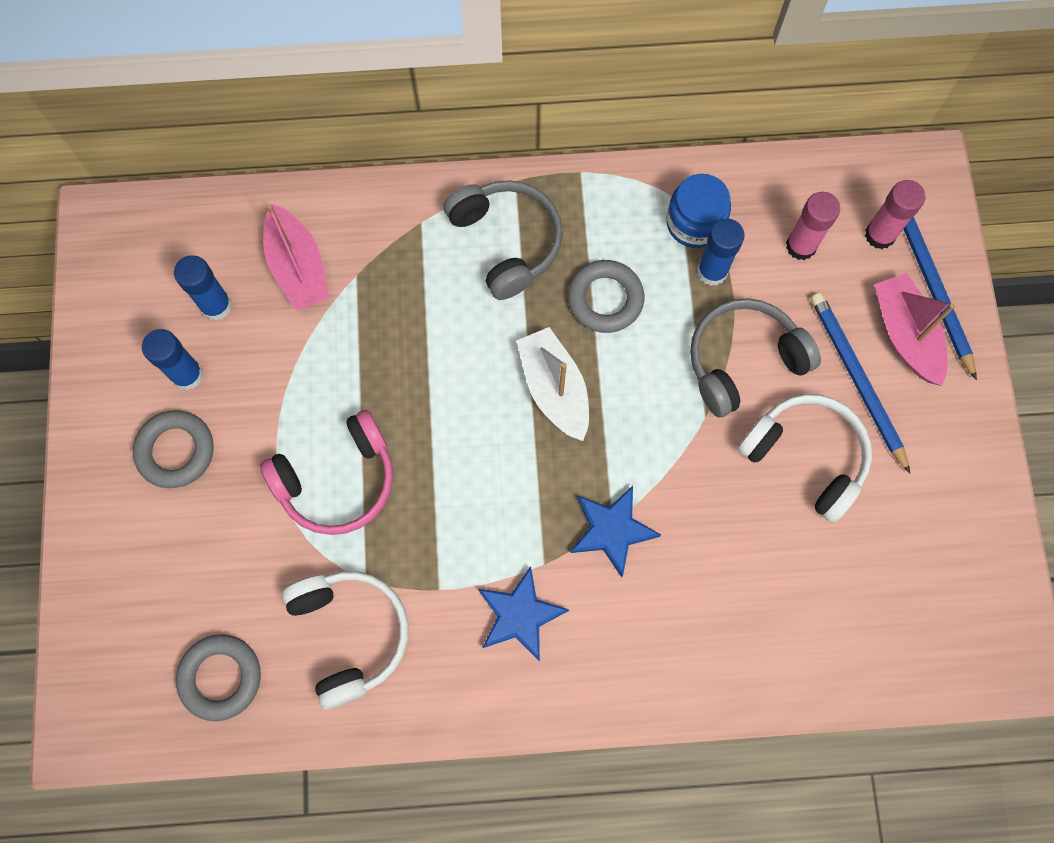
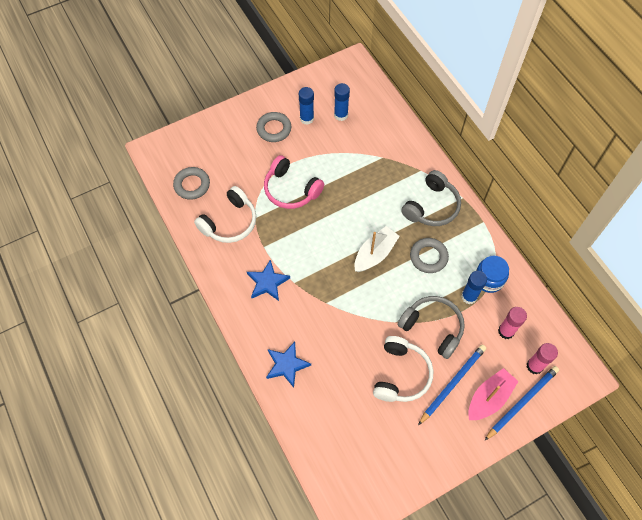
camera: 65 degrees right, 10 degrees down
(298, 267) = (374, 135): pink boat -> none
(612, 530) = (323, 304): blue star -> blue star (286, 365)

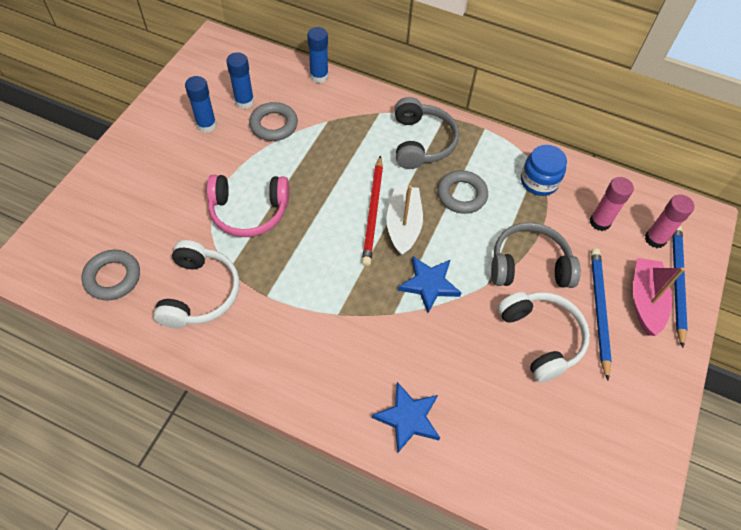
camera: 40 degrees left, 5 degrees down
(267, 282) = (305, 335): blue star -> blue star (429, 284)
(274, 129) = (174, 156): grey ring -> grey ring (274, 125)
(363, 234) = (373, 212): none -> red pencil
(469, 296) = (535, 210): blue glue stick -> blue glue stick (319, 76)

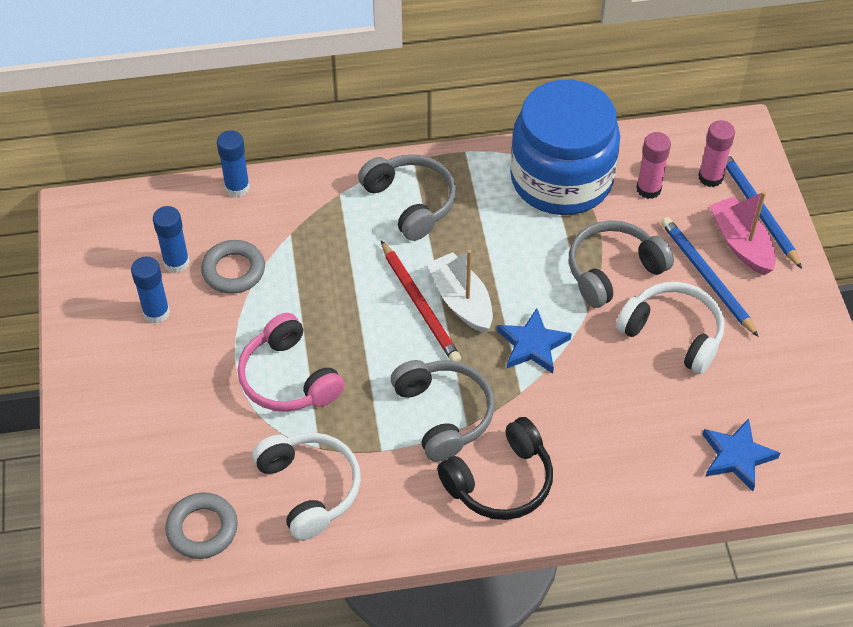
camera: 30 degrees left, 5 degrees down
(249, 211) = (288, 378): pink headphones -> pink headphones turned 90 degrees clockwise
(328, 296) = (444, 414): none -> grey headphones
(328, 370) = (500, 481): none -> black headphones
(408, 418) = (608, 478): blue star -> blue star (737, 456)
(461, 195) = (495, 236): grey ring -> none
(539, 181) = (561, 179): blue jar -> blue jar, size x2.16

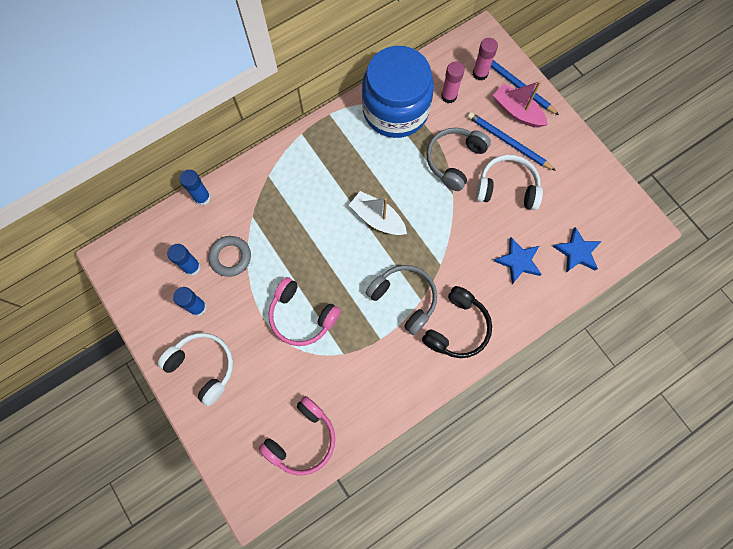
camera: 25 degrees left, 20 degrees up
(202, 529) = (302, 439): grey ring -> pink headphones
(309, 488) = (351, 383): white headphones -> white headphones (203, 367)
(410, 202) = (314, 163): grey headphones -> none
(420, 305) = (354, 232): red pencil -> none
(532, 345) = (432, 230): blue star -> blue star (518, 261)

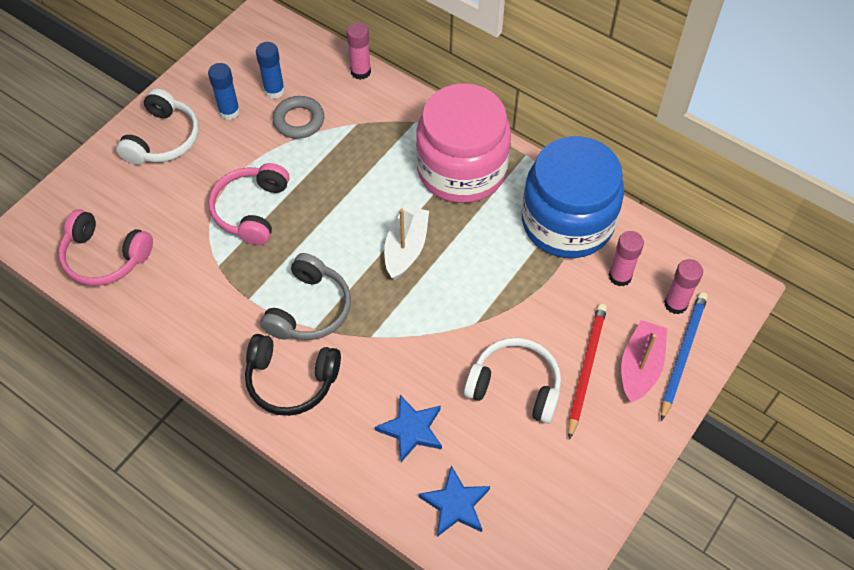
camera: 70 degrees right, 15 degrees down
(202, 198) = (360, 72): blue glue stick -> pink glue stick
(325, 159) = (461, 169): none -> pink jar
(454, 160) = (526, 310): grey headphones -> none
(507, 188) = (515, 386): white headphones -> white headphones turned 60 degrees counterclockwise
(508, 142) = (586, 369): blue pencil -> red pencil

